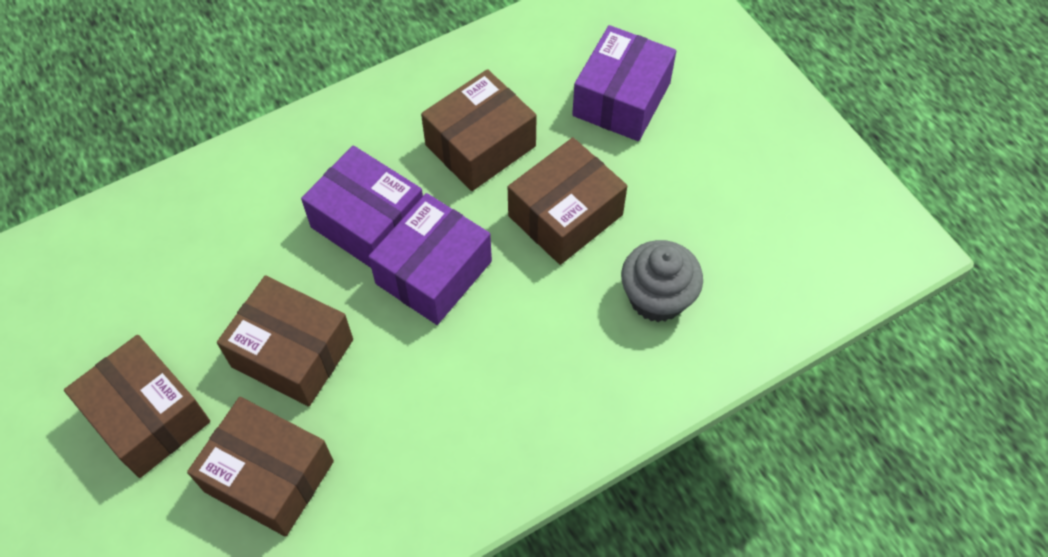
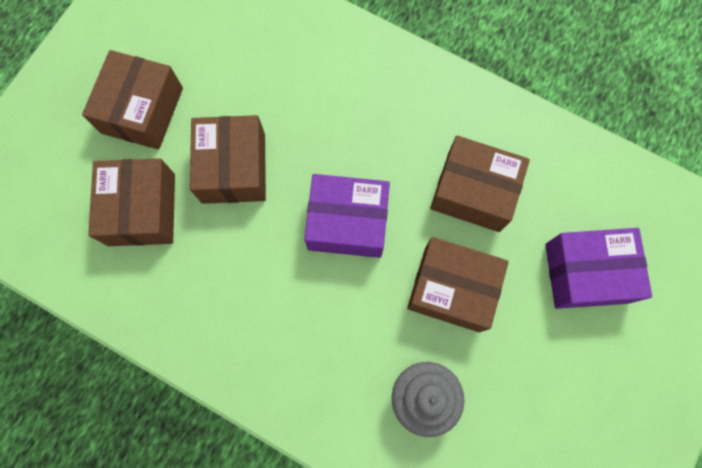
camera: 60 degrees right, 15 degrees up
(368, 223) = (360, 154): purple box -> none

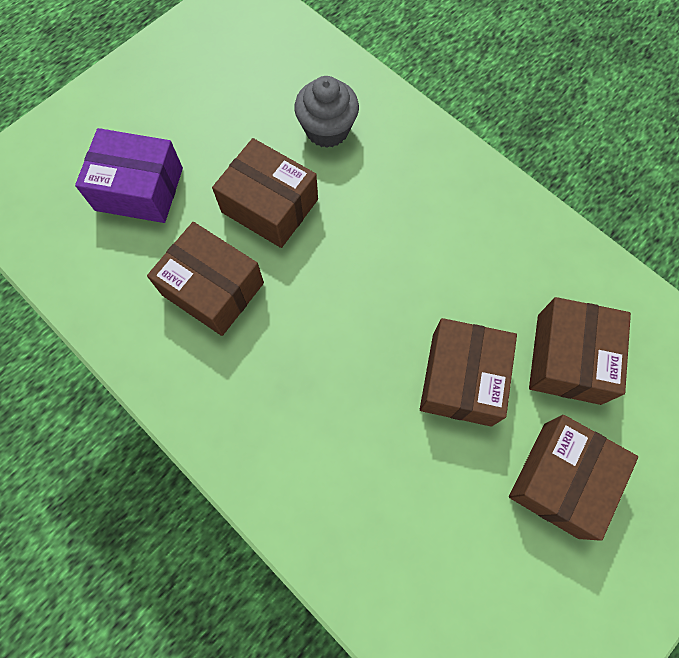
camera: 165 degrees left, 5 degrees down
(347, 222) = (352, 290): purple box -> none

